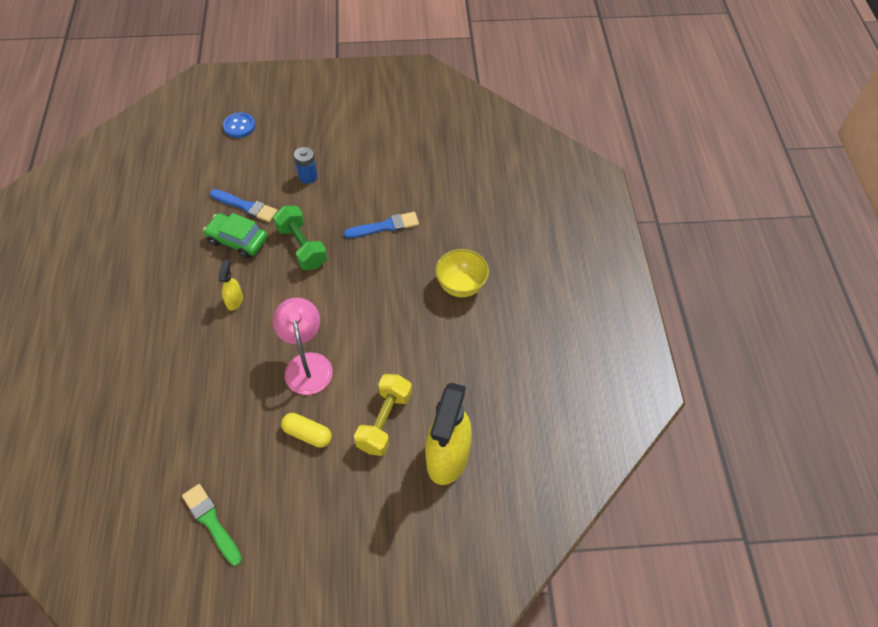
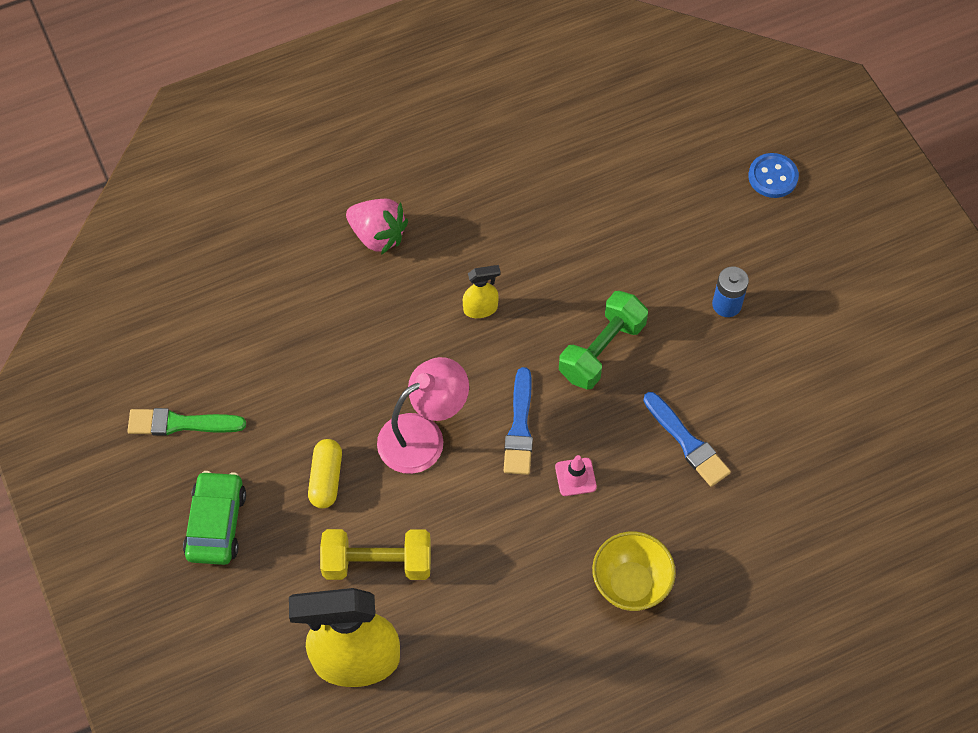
camera: 70 degrees right, 5 degrees up
(141, 342) = (378, 235): none -> pink strawberry
(211, 522) = (180, 423): green brush -> green brush turned 120 degrees counterclockwise
(237, 240) = (575, 268): green car -> green car (216, 524)
(246, 206) = (635, 252): blue brush -> blue brush (520, 427)
(379, 289) = (575, 477): none -> pink traffic cone

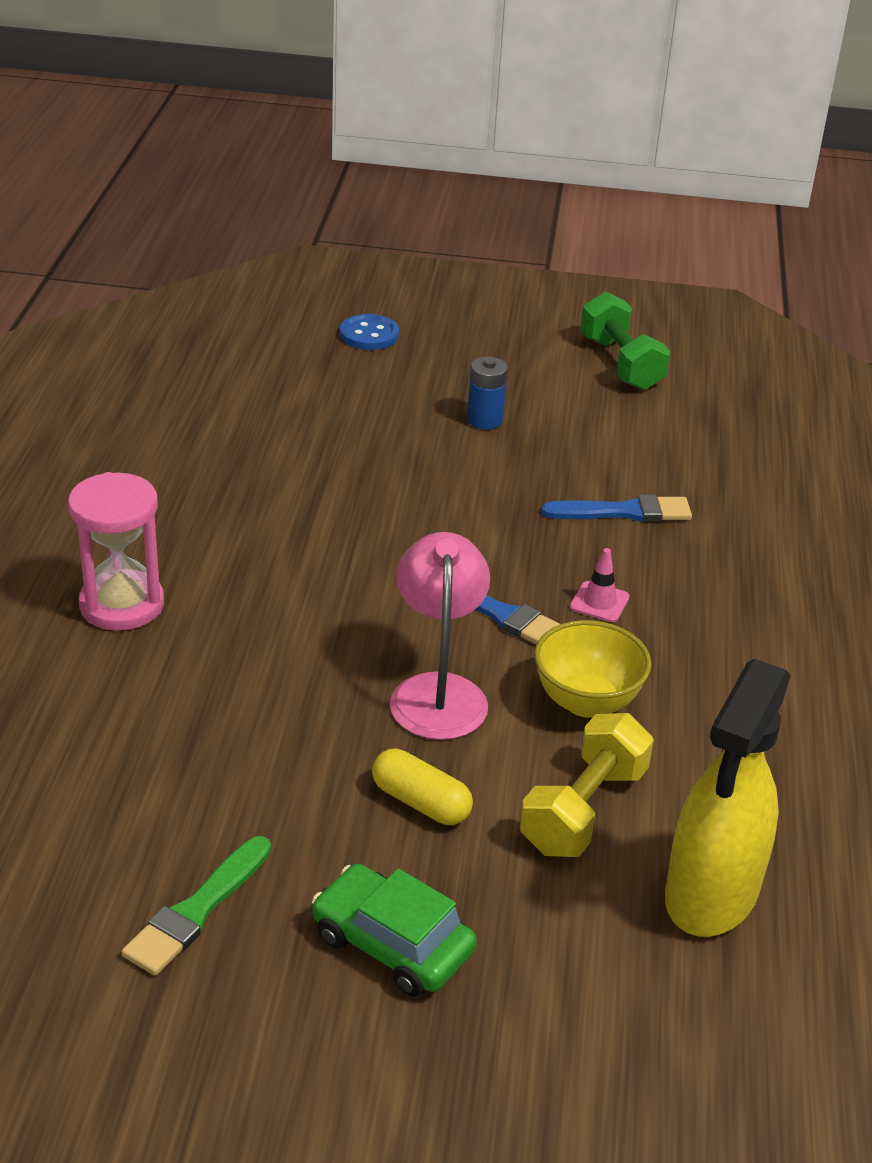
camera: 60 degrees left, 25 degrees down
(378, 235) = (122, 605): pink strawberry -> pink hourglass
(481, 309) = (313, 573): yellow spray bottle -> none
(602, 350) = (457, 516): green dumbbell -> green dumbbell (621, 363)
(630, 584) = (767, 623): yellow bowl -> yellow bowl (586, 702)

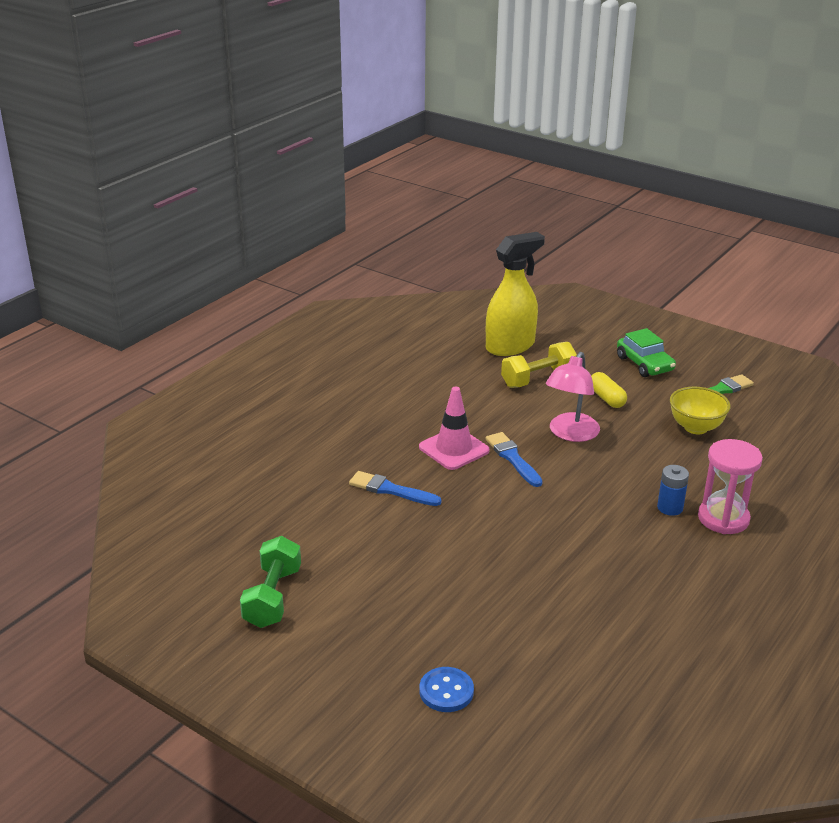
camera: 150 degrees left, 5 degrees down
(485, 420) = (419, 578): blue battery -> blue battery (670, 508)
(586, 702) = (502, 412): yellow bowl -> yellow bowl (695, 427)
(599, 602) = (454, 449): pink traffic cone -> pink traffic cone, size x1.91

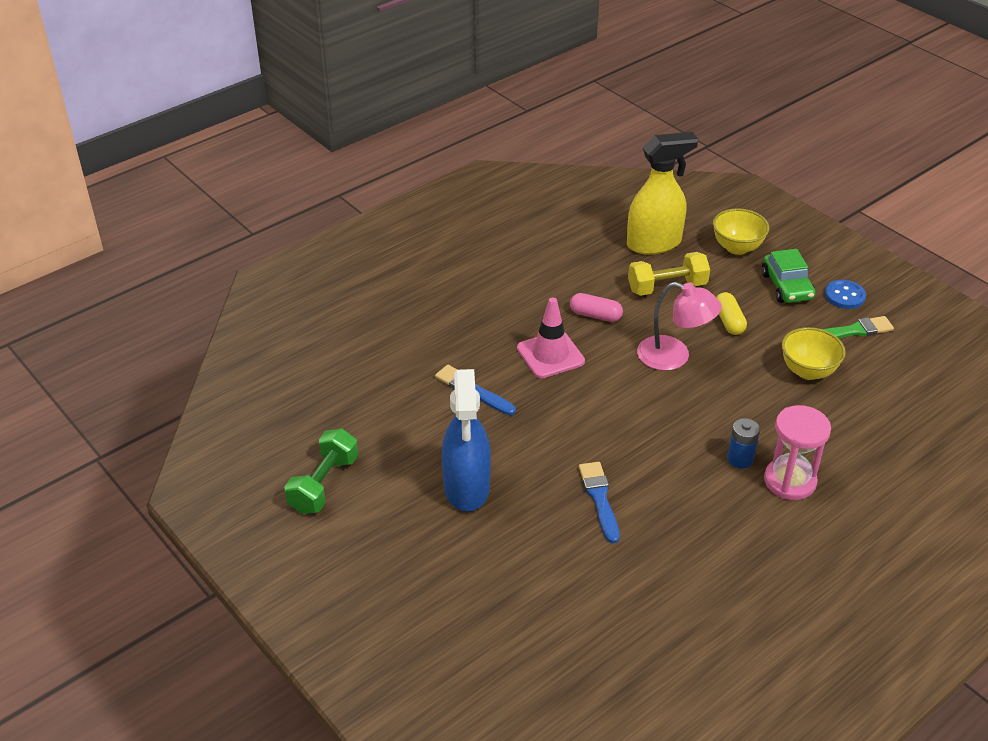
camera: 15 degrees right, 10 degrees up
(421, 575) = (466, 488): none -> blue spray bottle
(446, 691) = (445, 611): blue button -> blue button (844, 296)
(482, 410) = (595, 315): none -> pink capsule
(512, 458) = (604, 375): blue brush -> blue brush (599, 498)
(570, 434) = (674, 357): pink lamp -> pink lamp turned 105 degrees counterclockwise
(586, 340) = (737, 248): none -> yellow bowl

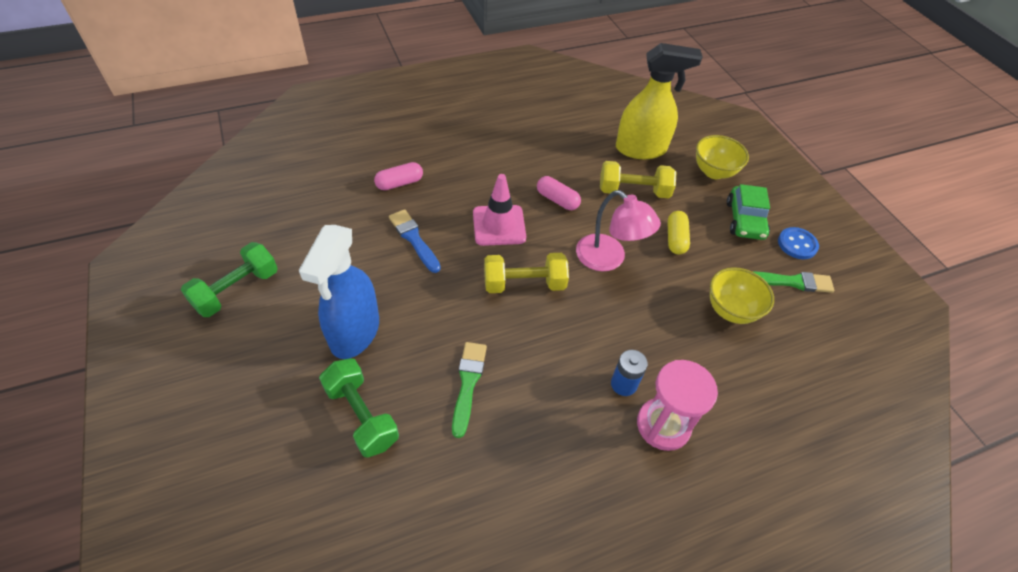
camera: 15 degrees right, 10 degrees up
(424, 341) = (399, 183): none -> pink capsule
(517, 551) = (362, 415): none -> green dumbbell
(599, 498) = (468, 383): blue brush -> green brush
(605, 401) = (524, 284): none -> yellow dumbbell

